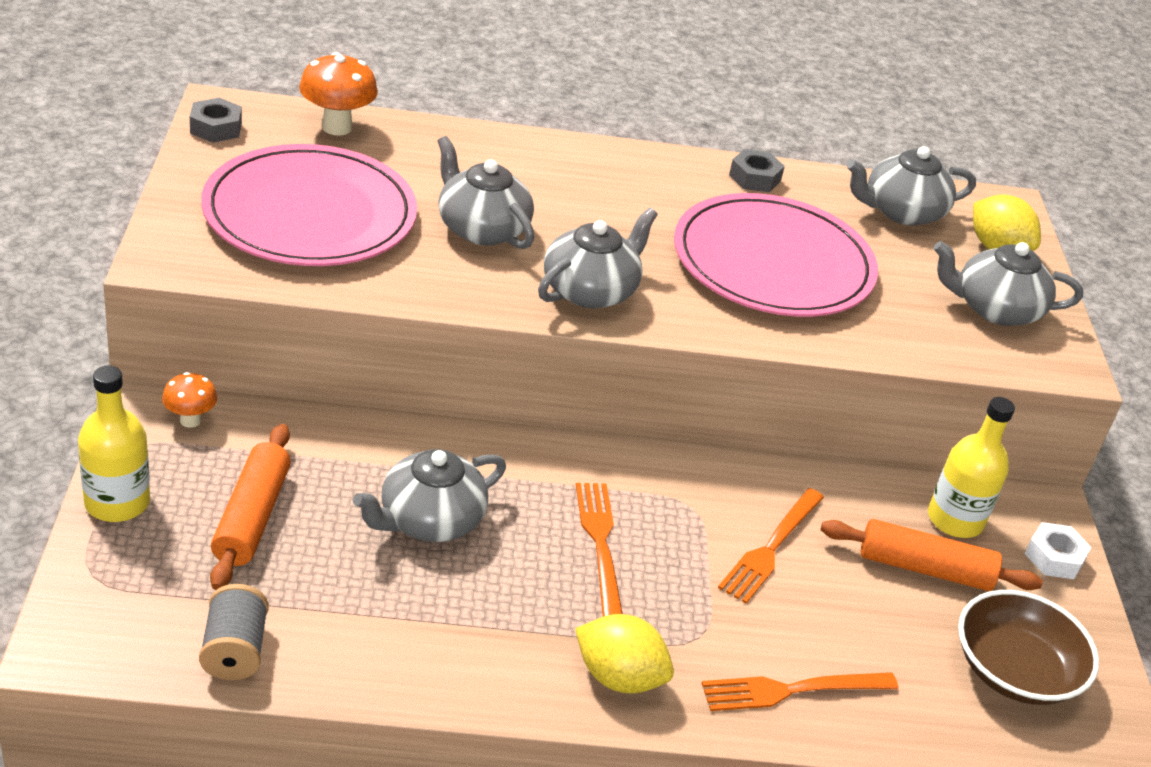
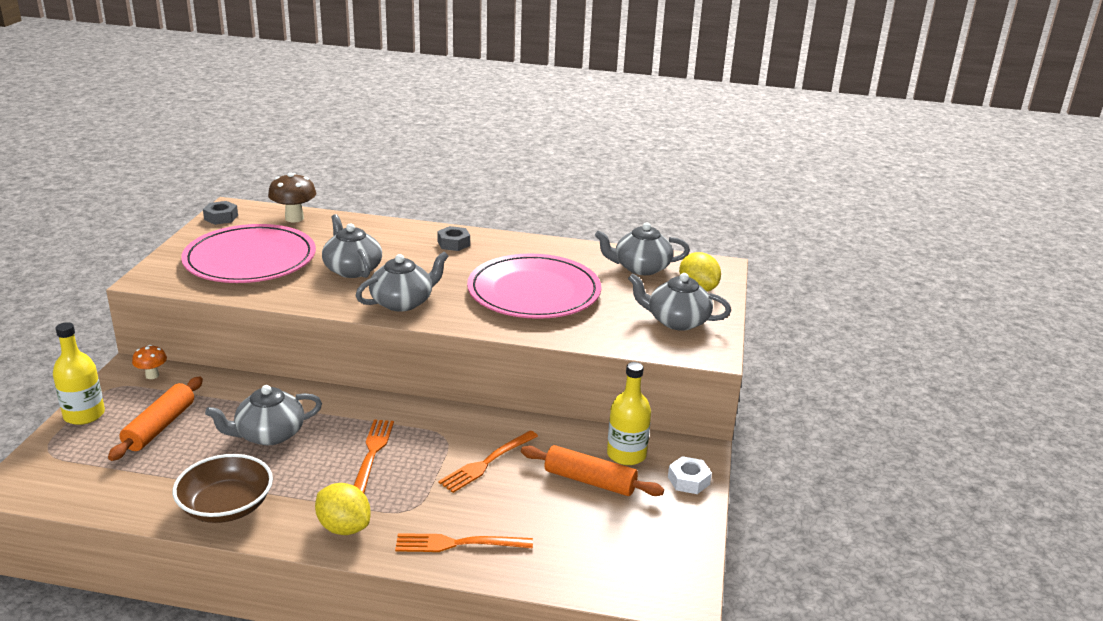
camera: 15 degrees right, 10 degrees down
(234, 651) = (108, 495): grey spool -> none
(337, 127) = (294, 218): orange mushroom -> brown mushroom
(754, 178) = (549, 248): grey nut -> grey nut (453, 243)
(1014, 670) = (625, 544): brown bowl -> brown bowl (226, 506)

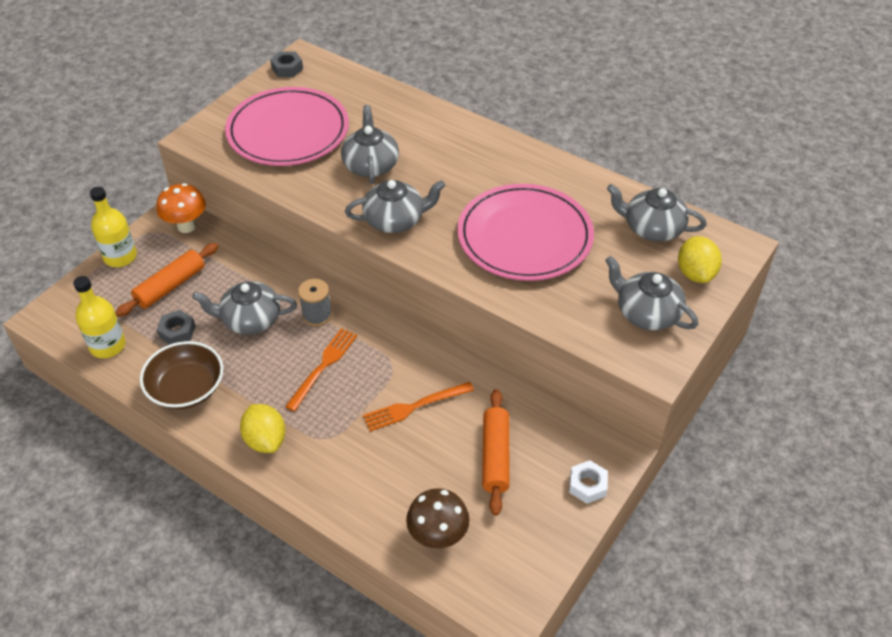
camera: 25 degrees right, 20 degrees up
(152, 375) = (186, 226): orange mushroom -> orange mushroom, size x1.65
(294, 218) = (350, 83): brown mushroom -> brown mushroom (438, 537)
(341, 415) = (317, 315): none -> grey spool
(453, 243) = (481, 150): grey nut -> grey nut (177, 332)
(457, 544) = (347, 488): orange fork -> none
(590, 481) = (495, 456): orange rolling pin -> orange rolling pin turned 45 degrees clockwise
(626, 454) = (545, 436): yellow bottle -> yellow bottle (107, 346)

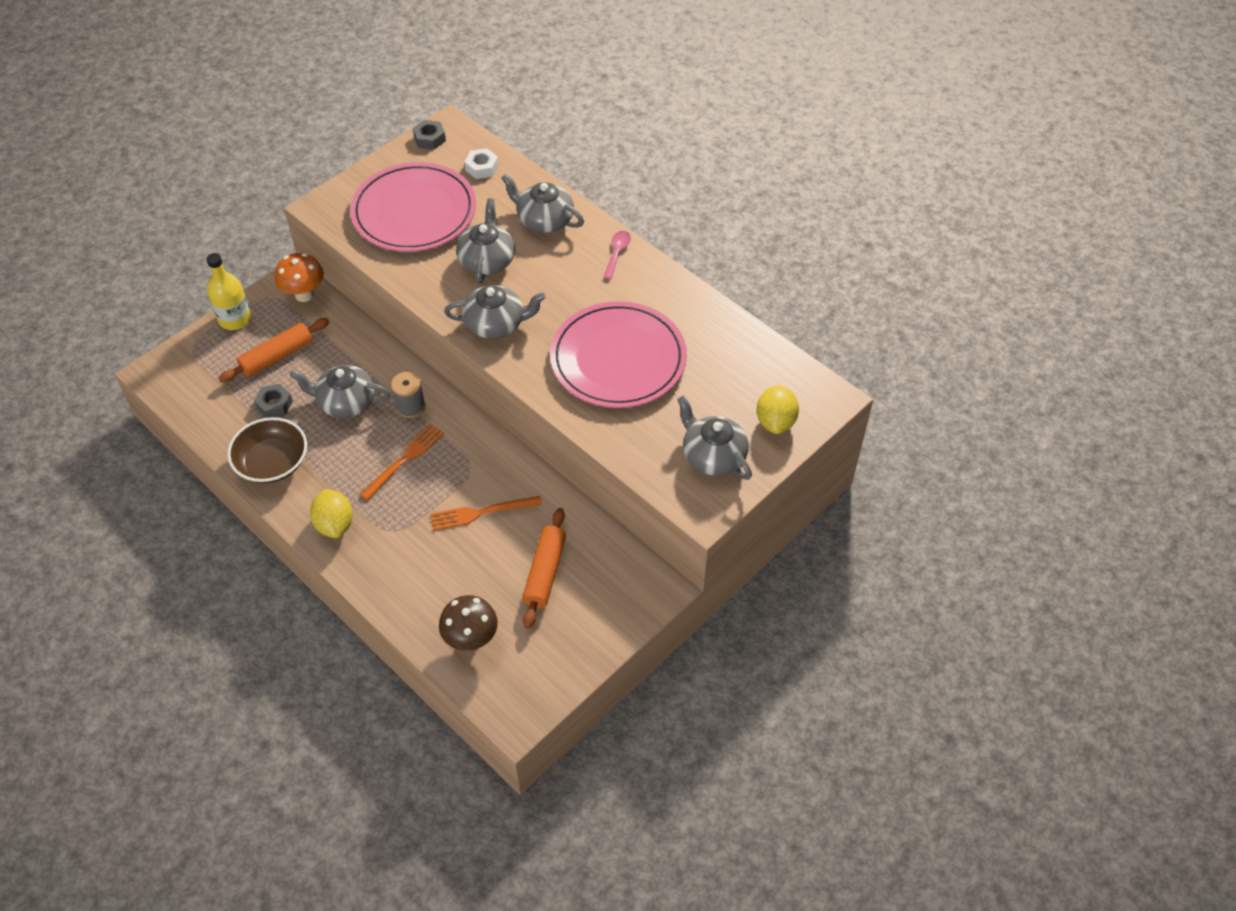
camera: 10 degrees right, 5 degrees up
(107, 346) = (207, 409): yellow bottle -> none
(494, 144) = (617, 253): none -> pink spoon
(587, 485) = (624, 614): white nut -> white nut (482, 168)
(652, 228) = (748, 367): grey teapot -> grey teapot (544, 220)

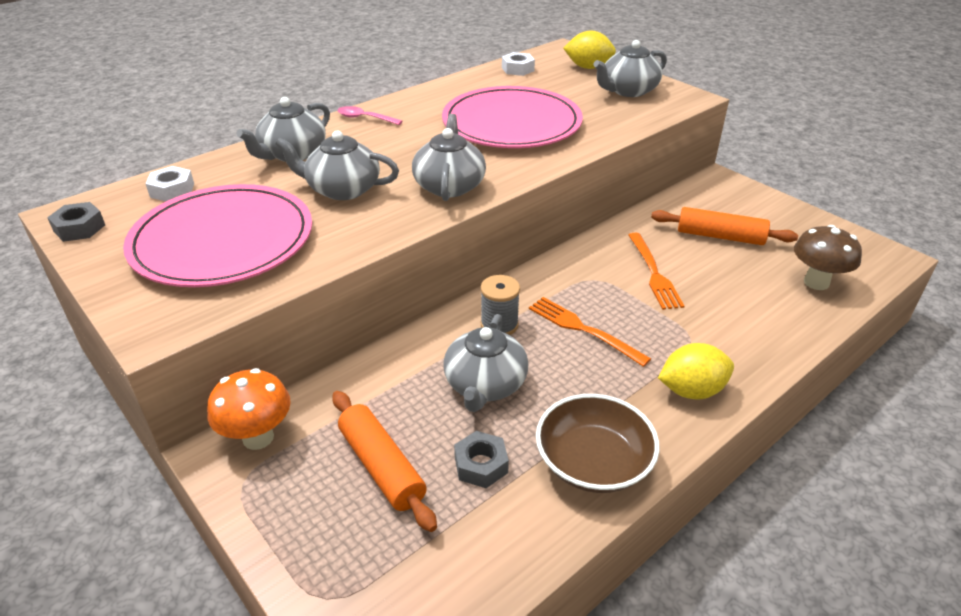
camera: 85 degrees left, 15 degrees down
(235, 319) = (277, 532): yellow bottle -> none
(757, 358) = (517, 69): none -> white nut

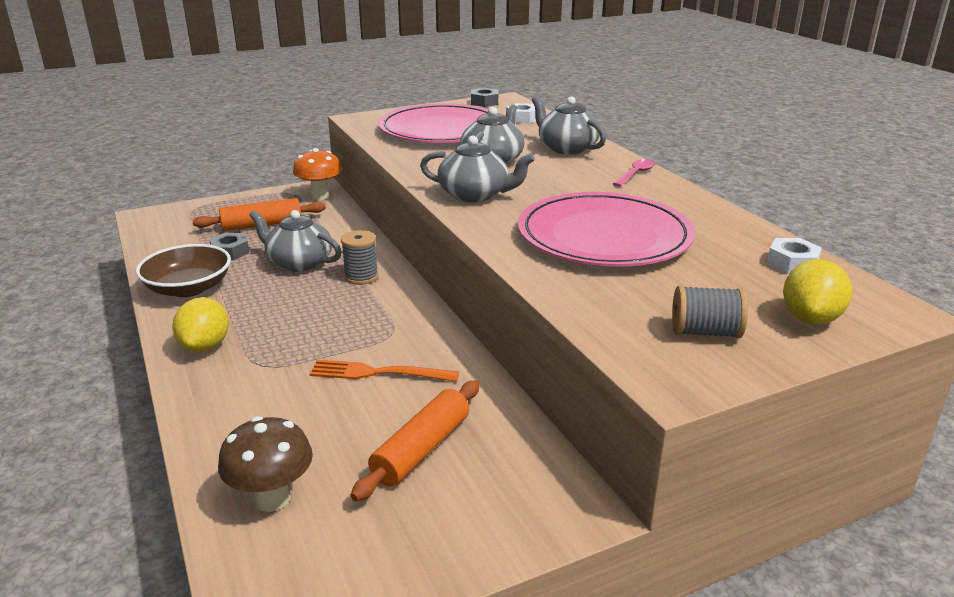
camera: 105 degrees right, 10 degrees down
(582, 329) = (325, 312): orange fork -> none
(628, 91) = (705, 332): grey teapot -> grey spool

